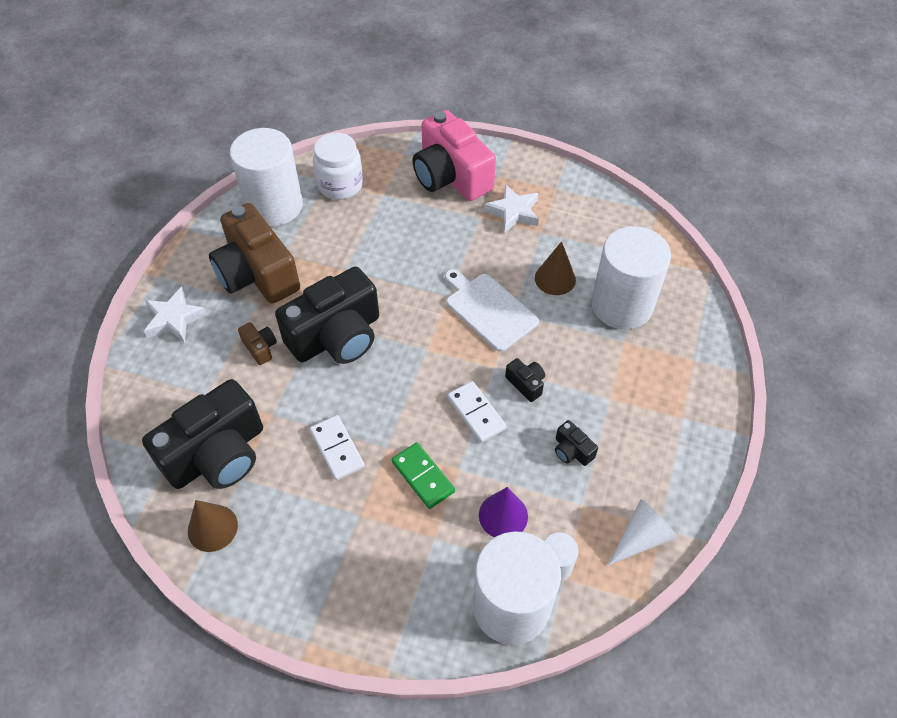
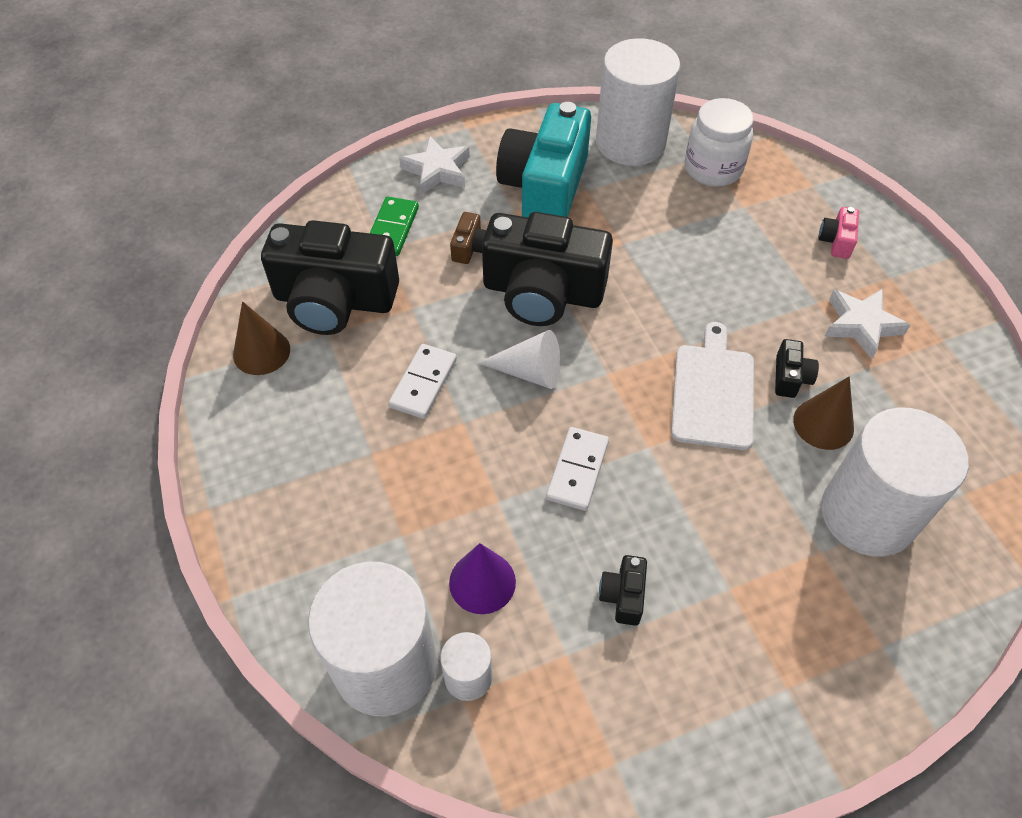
camera: 50 degrees right, 0 degrees up
(257, 273) = (545, 187): brown camera -> turquoise camera
(423, 477) = (459, 476): green domino -> green domino (392, 229)
(451, 176) = (836, 241): pink camera -> pink camera, size x0.40
(526, 384) = (660, 491): black camera -> black camera (790, 377)
(641, 537) = (583, 749): white cone -> white cone (529, 372)

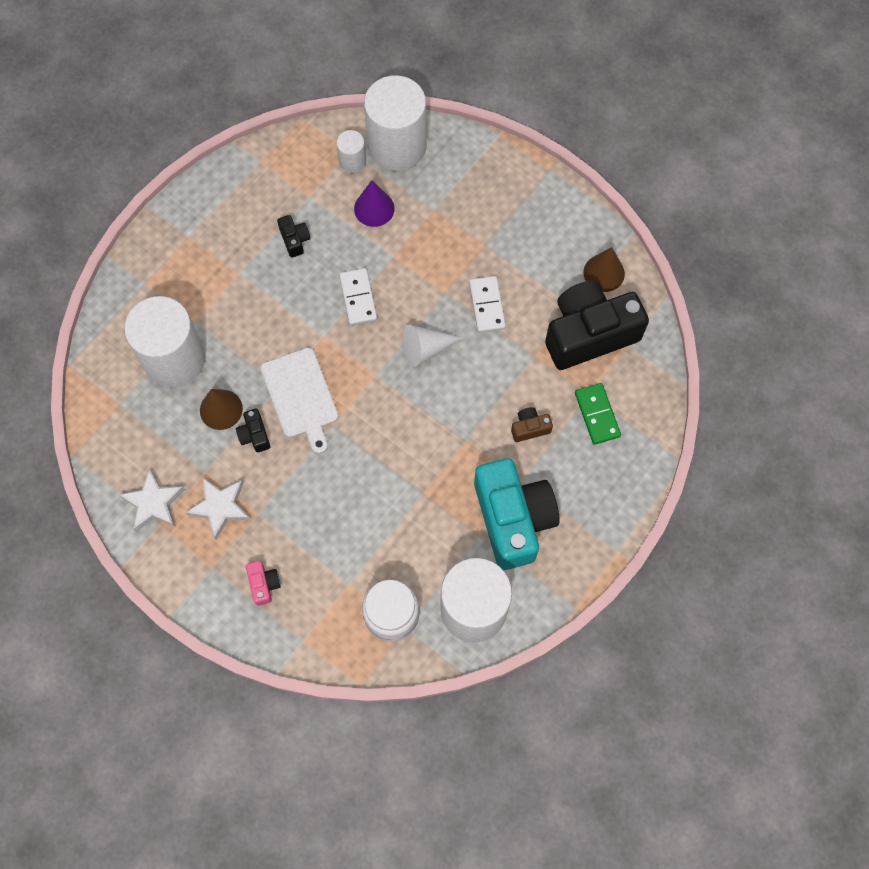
camera: 150 degrees right, 15 degrees up
(437, 170) = (606, 490): white star -> white star (154, 503)
(470, 248) = (529, 428): brown camera -> brown camera turned 90 degrees clockwise
(543, 292) = (454, 416): black camera -> none

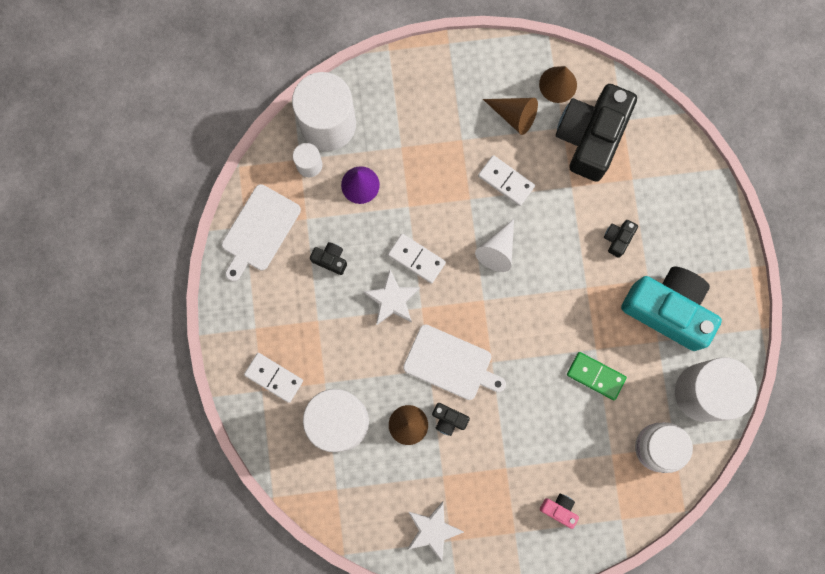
camera: 45 degrees left, 10 degrees up
(163, 283) = (274, 377): none -> white domino
(220, 507) = (478, 489): white star -> white star (392, 300)
(266, 173) = (259, 230): none -> white cutting board
(529, 428) = (618, 239): brown camera -> black camera
(545, 265) = (514, 115): none -> brown cone
(597, 414) = (650, 188): green domino -> green domino (596, 376)

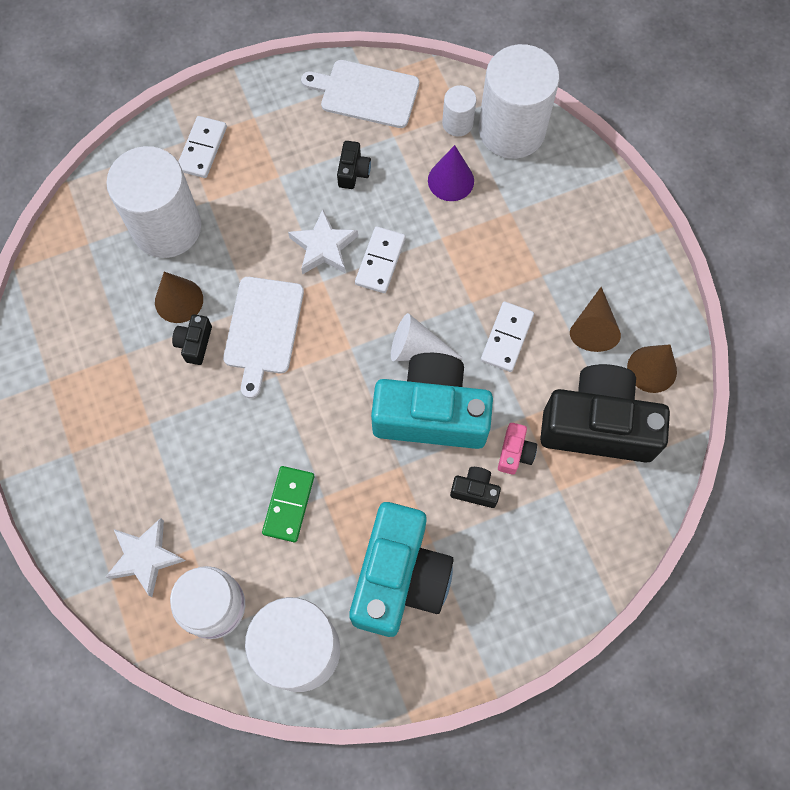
camera: 75 degrees right, 10 degrees down
(432, 530) = (58, 358): white star -> white star (145, 557)
(552, 254) = (431, 413): none -> turquoise camera
(559, 509) = (109, 499): pink camera -> pink camera (515, 453)

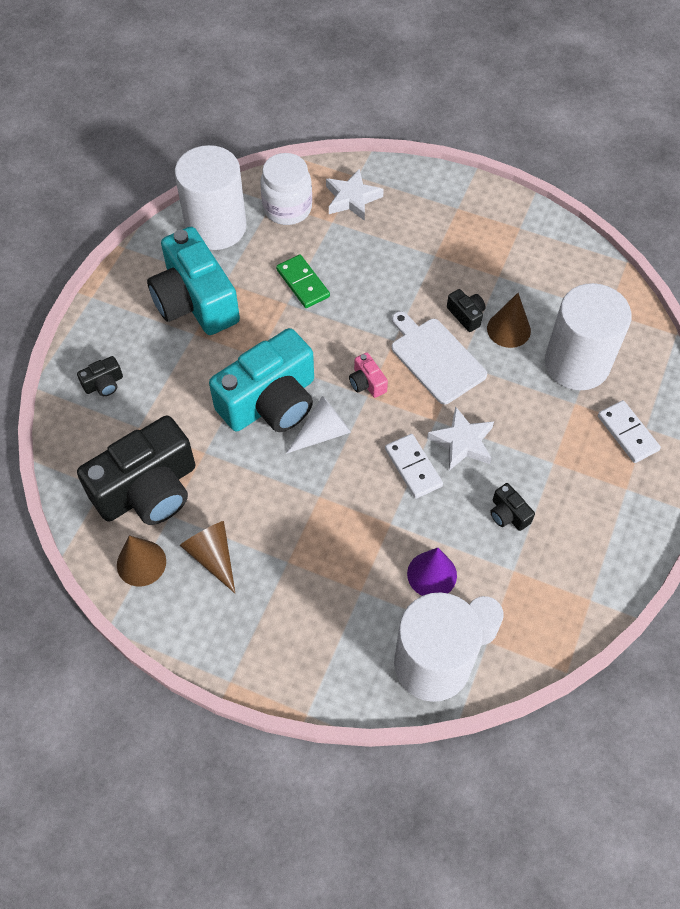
camera: 135 degrees right, 10 degrees down
(366, 93) = (575, 586): white cutting board -> none
(475, 490) = (195, 382): black camera -> black camera (104, 384)
(507, 338) = (268, 493): white domino -> none
(515, 453) = (190, 424): pink camera -> pink camera (367, 383)

